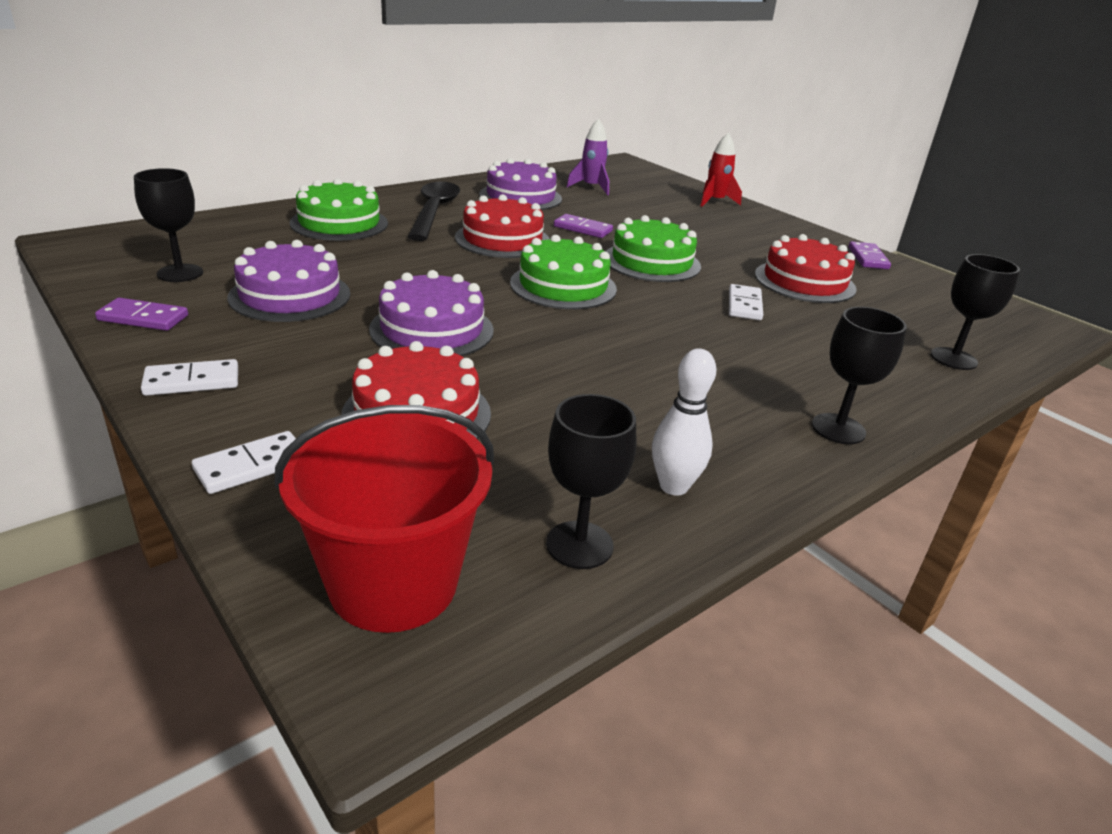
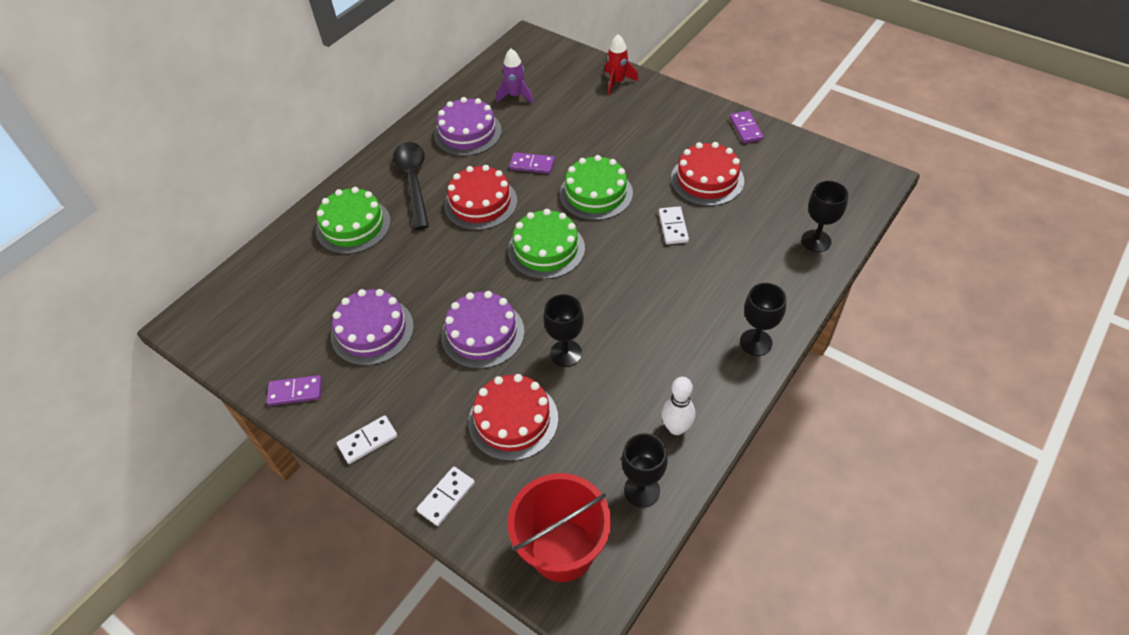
camera: 10 degrees left, 20 degrees up
(180, 273) = (284, 333): black goblet -> black goblet (566, 353)

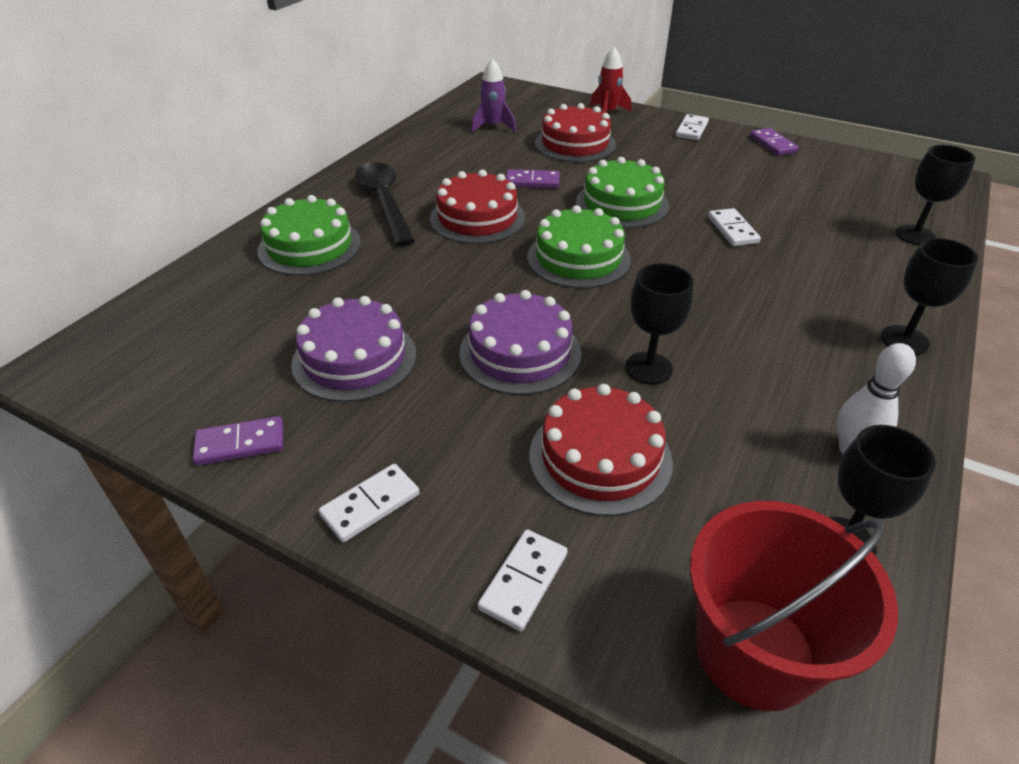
camera: 10 degrees left, 10 degrees down
(467, 133) = (443, 157): purple cake -> none
(683, 107) = (691, 130): none -> white domino
(707, 179) = (751, 187): red cake -> red cake (575, 144)

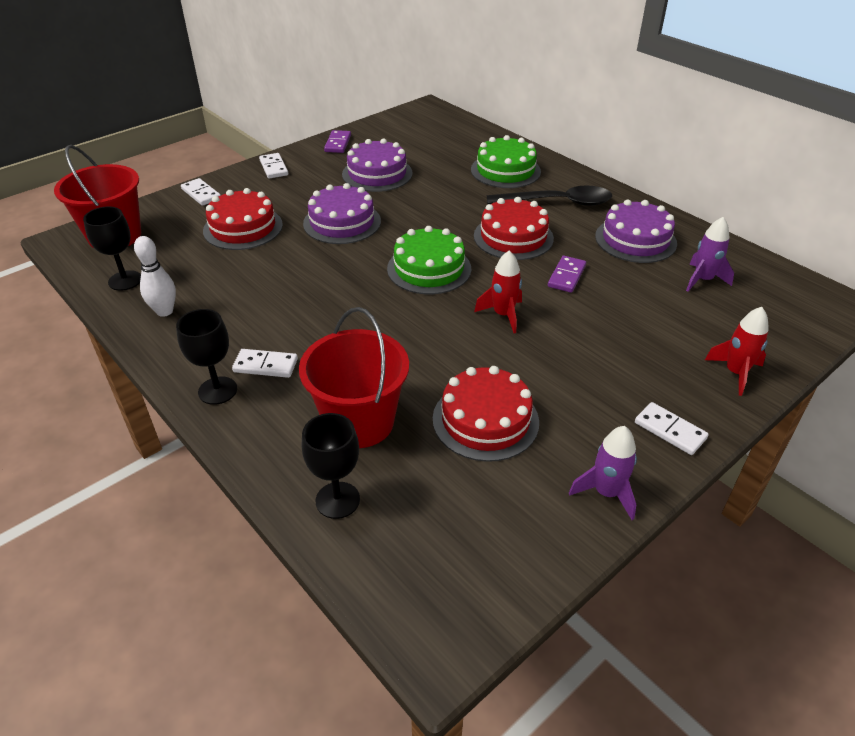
camera: 110 degrees right, 0 degrees up
(443, 156) = (635, 240): none -> purple cake
(575, 144) = (646, 323): red cake -> red cake (485, 420)
(622, 204) = (503, 315): green cake -> red rocket
(648, 368) = (291, 262): black goblet -> none
(732, 230) = (423, 365): white domino -> white domino (265, 365)
(772, 144) = (606, 493): purple domino -> purple rocket
(834, 245) = (359, 422): none -> red bucket

